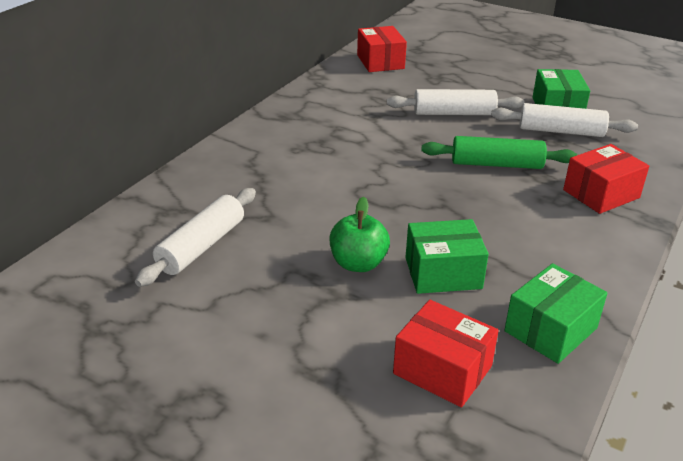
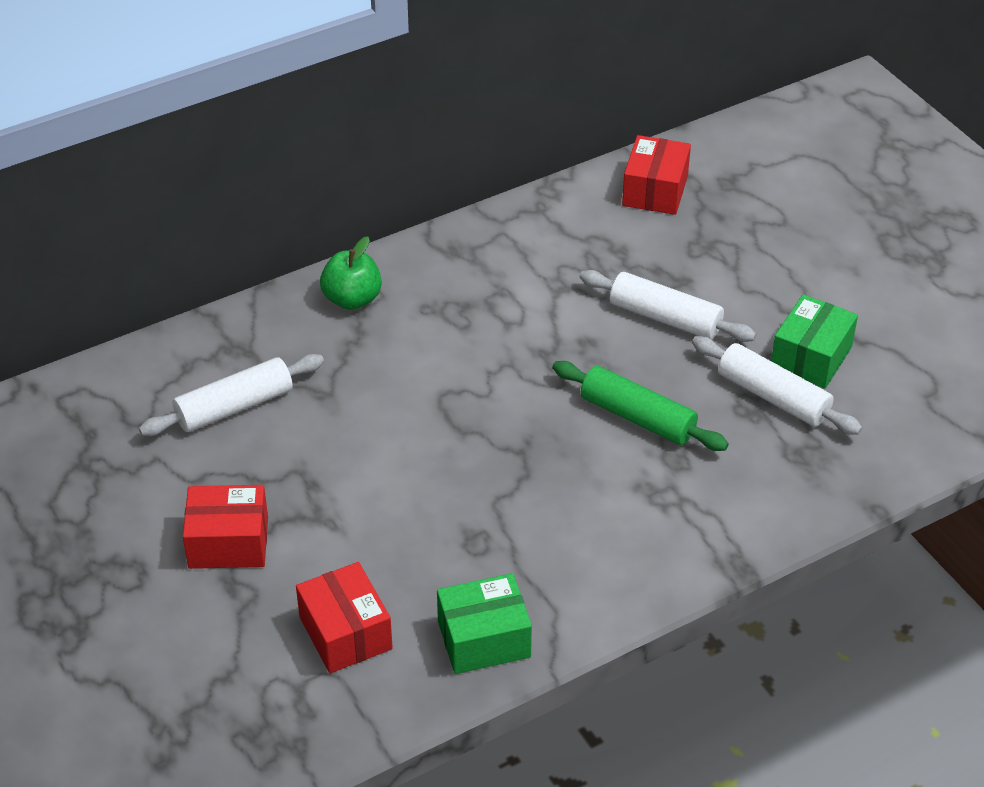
camera: 30 degrees right, 10 degrees up
(358, 263) = (367, 489): green apple -> green apple (352, 299)
(443, 273) = (440, 534): green box -> none
(601, 194) = (717, 507): red box -> red box (228, 542)

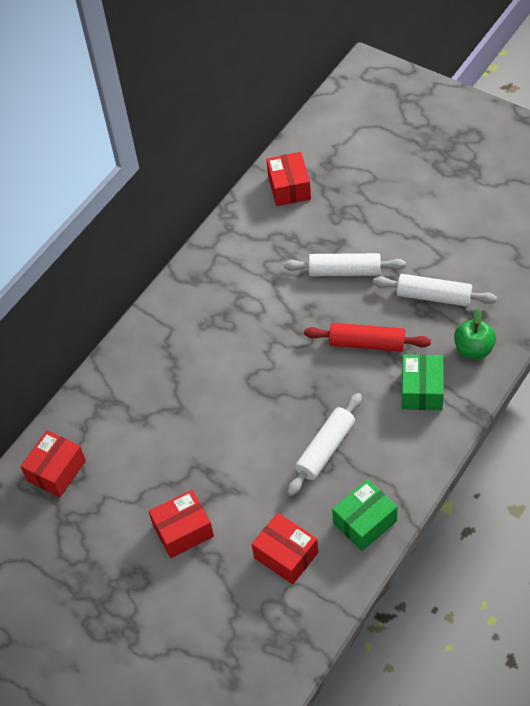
camera: 20 degrees left, 10 degrees up
(116, 402) = (56, 471): none -> red box
(234, 407) = (130, 442): white rolling pin -> white rolling pin (326, 449)
(352, 299) = (155, 338): green apple -> green apple (473, 349)
(637, 417) = (367, 343): green rolling pin -> red rolling pin
(811, 357) = (440, 261): green box -> green box (422, 390)

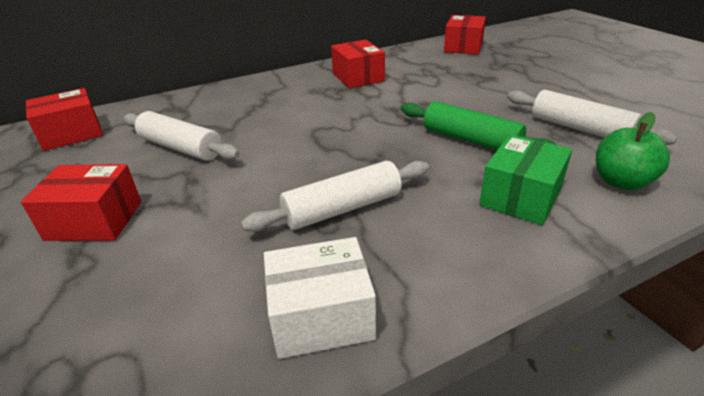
camera: 25 degrees right, 20 degrees down
(286, 555) = (166, 305): red box -> red box (358, 77)
(344, 271) = (481, 92): white rolling pin -> white rolling pin (181, 147)
(365, 522) = (321, 316): green box -> white box
(367, 343) = (471, 140): red rolling pin -> green rolling pin

